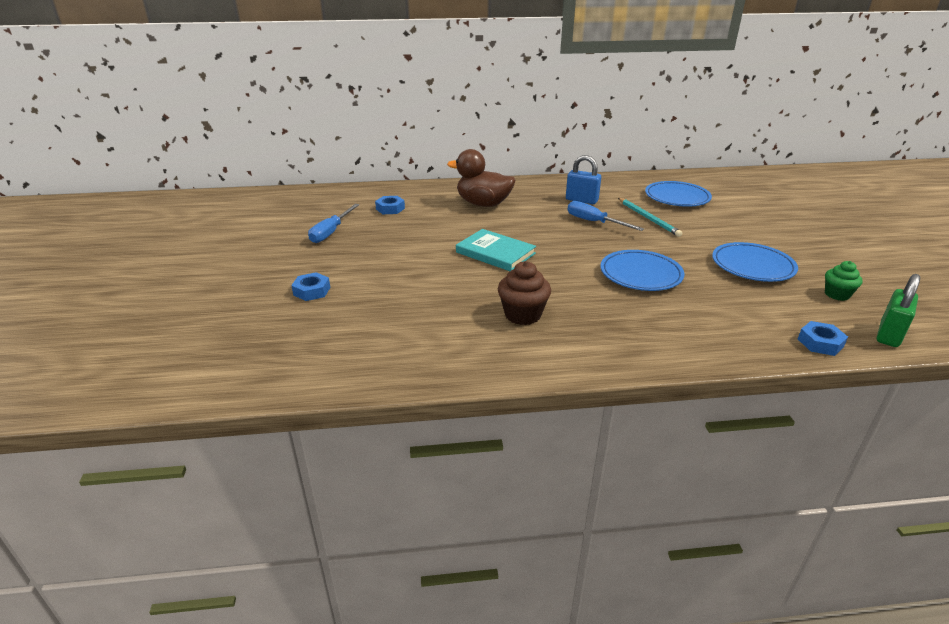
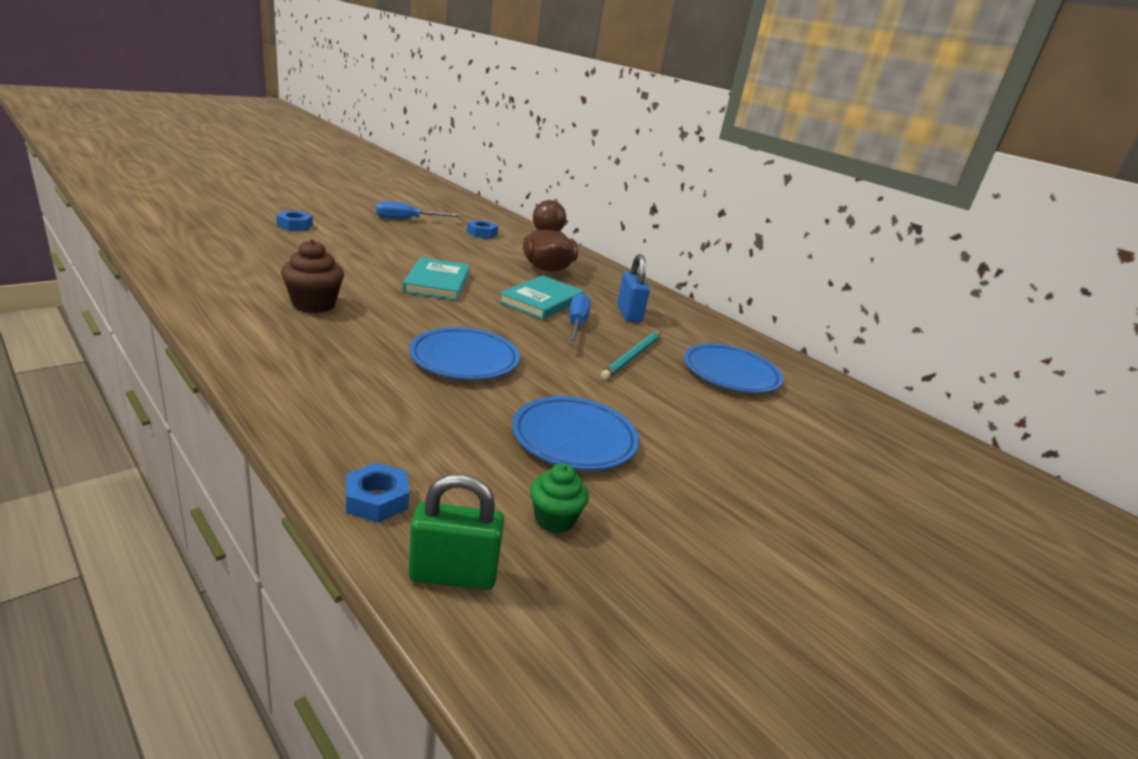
camera: 50 degrees right, 5 degrees down
(548, 222) = (542, 301): none -> turquoise book

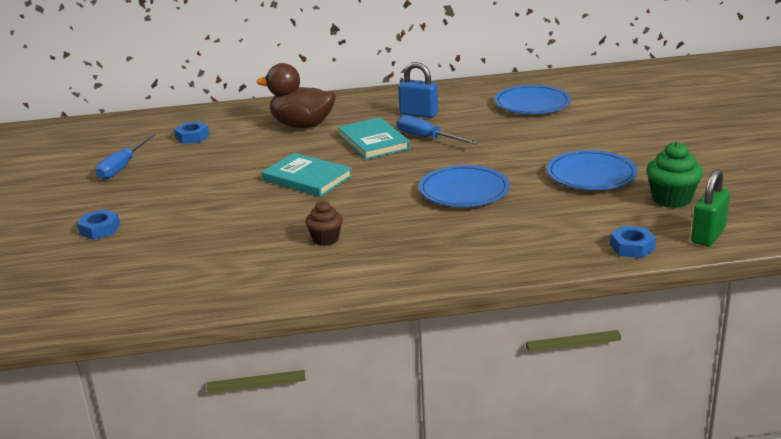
camera: 50 degrees left, 0 degrees up
(314, 304) = (325, 239): brown cupcake -> brown cupcake, size x0.66
(554, 519) = (671, 199): green cupcake -> green cupcake, size x1.51
(632, 357) = (491, 130): turquoise pencil -> none

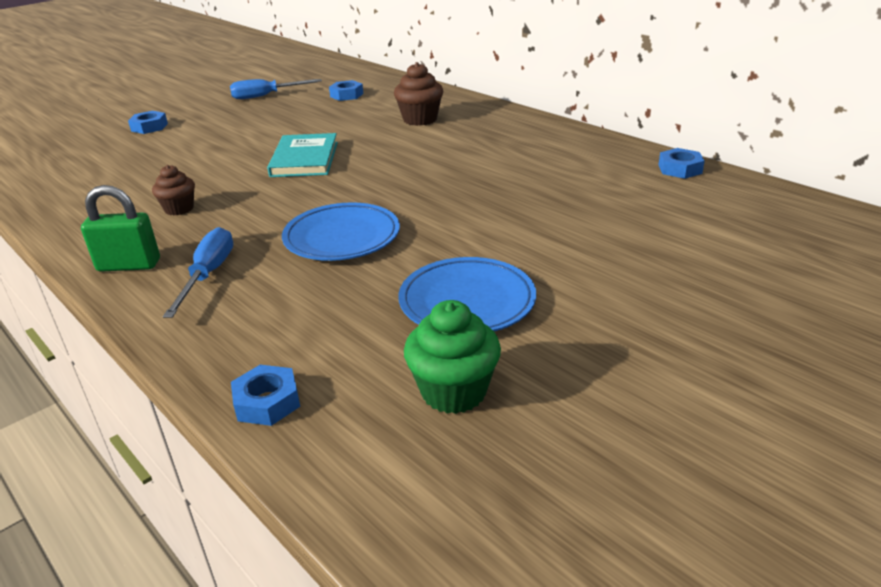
camera: 55 degrees right, 5 degrees up
(302, 125) = (420, 119): brown duck -> brown cupcake
(373, 142) = (419, 157): turquoise book -> none
(418, 114) = (515, 153): blue padlock -> none
(427, 138) = (459, 177): blue screwdriver -> blue screwdriver (208, 275)
(513, 83) = (680, 169): none -> blue nut
(532, 104) = (634, 198): blue plate -> none
(708, 235) = (353, 466): green padlock -> green padlock (129, 265)

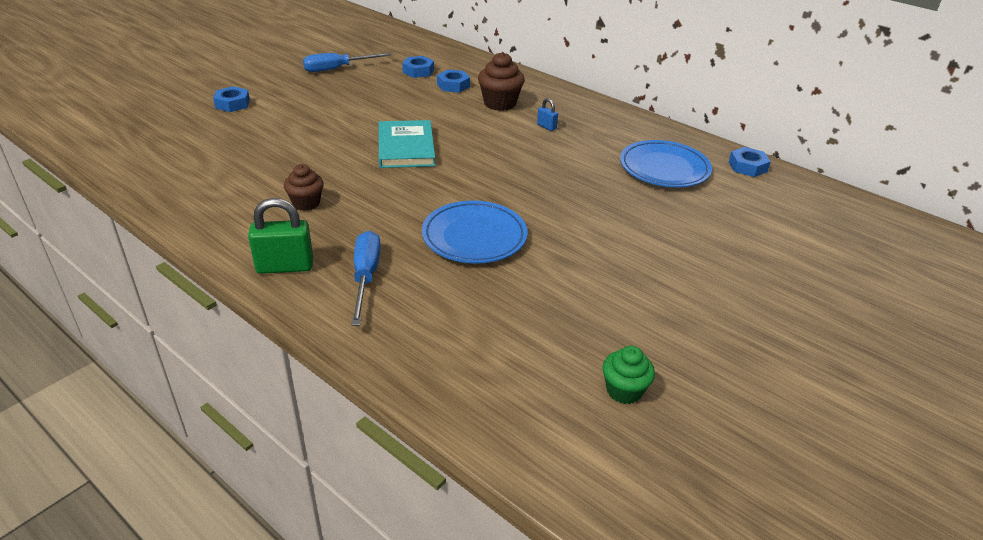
camera: 10 degrees left, 5 degrees up
(267, 402) = (471, 405): blue nut -> blue nut (453, 85)
(454, 392) = (624, 391): green cupcake -> green cupcake, size x0.66
(462, 138) = (546, 126): none -> blue padlock
(467, 302) = (607, 304): blue plate -> blue plate (664, 168)

